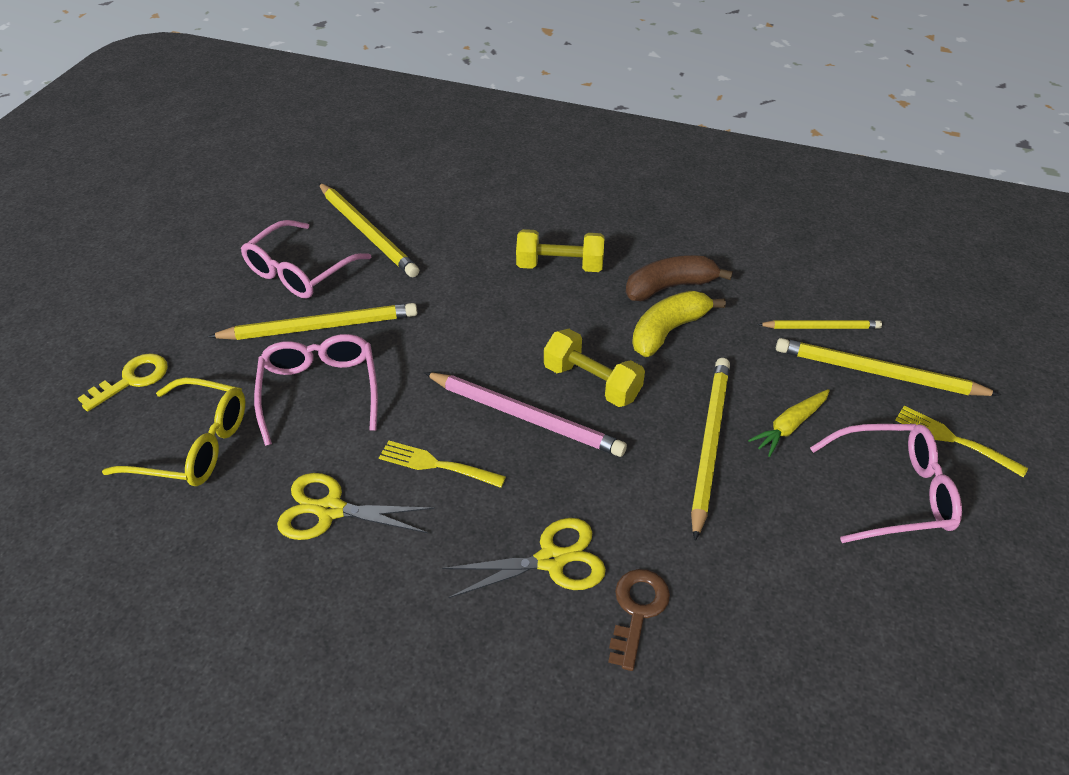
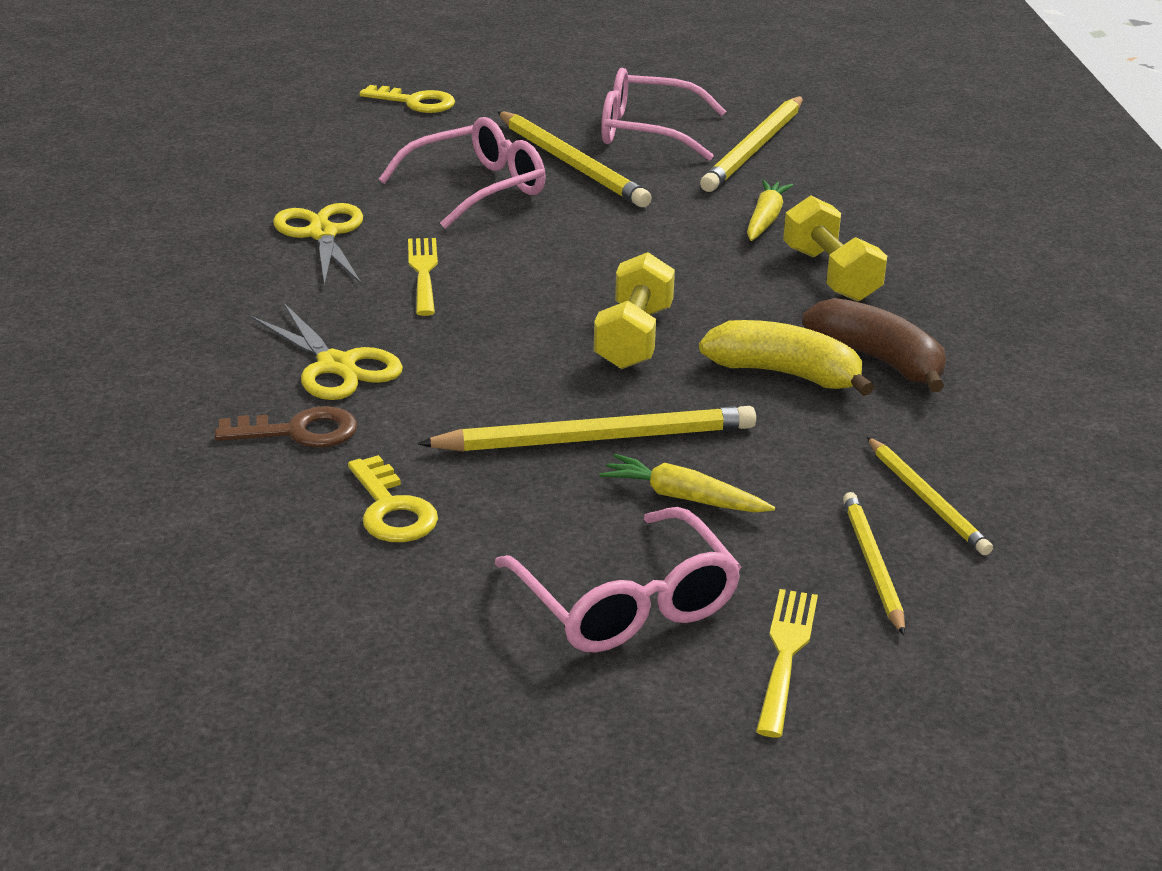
camera: 65 degrees right, 15 degrees down
(194, 445) = (357, 151): yellow glasses -> none
(471, 265) = (765, 219): none -> yellow carrot
(526, 416) = (538, 308): pink pencil -> none
(759, 581) = (392, 509): none -> yellow key
(877, 373) = (872, 564): yellow pencil -> yellow pencil, size x0.60

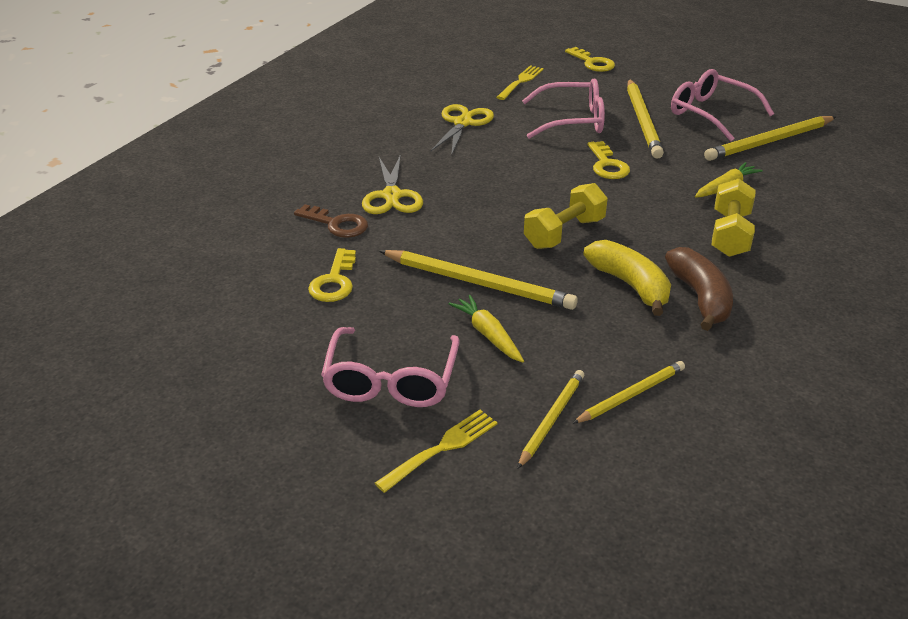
camera: 35 degrees right, 5 degrees up
(424, 273) = (490, 160): yellow fork -> yellow fork (520, 82)
(590, 234) = (607, 165): none -> yellow key
(927, 500) = (631, 395): yellow pencil -> yellow pencil turned 135 degrees counterclockwise

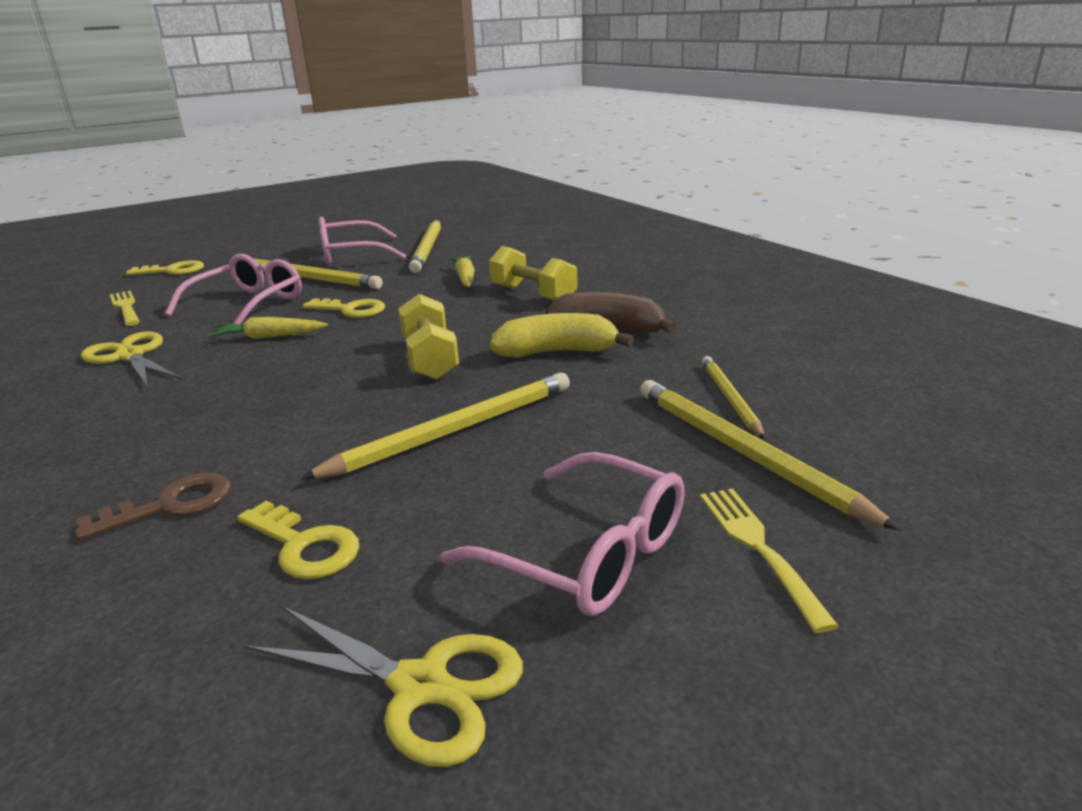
camera: 60 degrees left, 10 degrees down
(392, 196) = (186, 442): yellow scissors -> yellow scissors (421, 686)
(488, 335) = (559, 451): yellow carrot -> yellow carrot (268, 337)
(551, 419) = (743, 453): yellow pencil -> yellow pencil, size x1.67

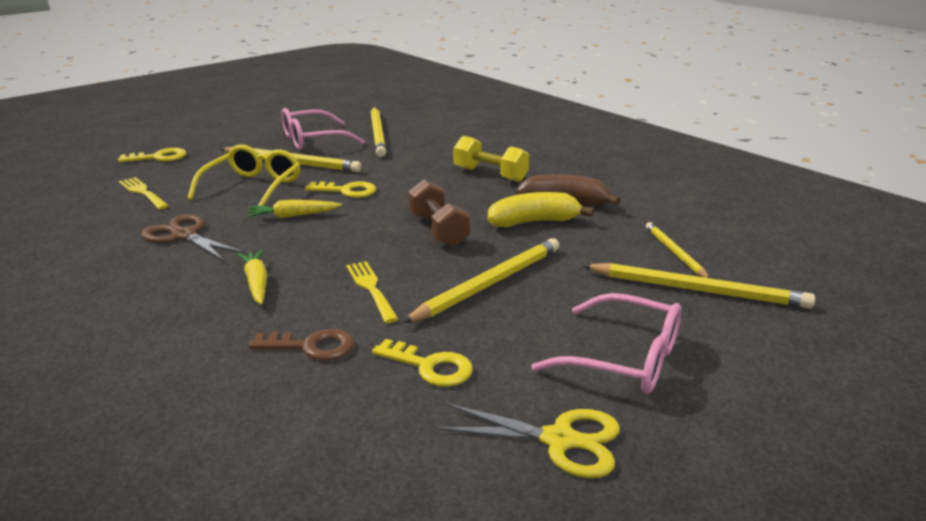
camera: 10 degrees left, 0 degrees up
(130, 356) = (184, 235): yellow scissors -> brown scissors
(171, 505) = (311, 346): brown key -> brown key turned 45 degrees clockwise
(248, 304) = (253, 187): pink glasses -> yellow glasses
(430, 359) = (438, 230): yellow dumbbell -> brown dumbbell
(465, 278) = (426, 161): yellow carrot -> yellow carrot (256, 283)
(743, 453) = (698, 290): yellow pencil -> yellow pencil turned 150 degrees clockwise
(760, 549) = (731, 349): yellow fork -> yellow fork (371, 289)

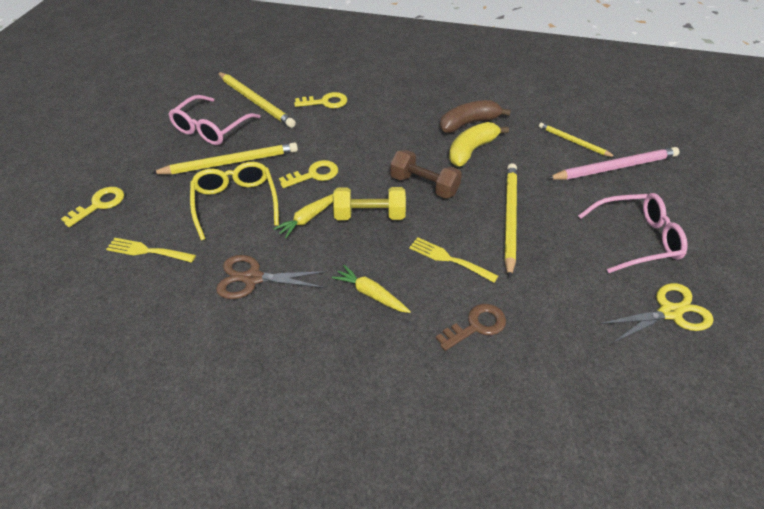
camera: 35 degrees left, 20 degrees up
(430, 366) = (556, 301): yellow key -> yellow key (325, 102)
(490, 174) = (392, 115): yellow dumbbell -> yellow dumbbell (369, 215)
(698, 290) = (615, 167): yellow pencil -> pink pencil

